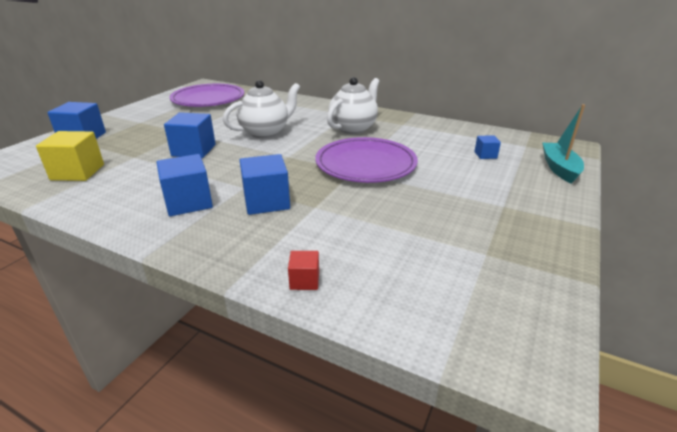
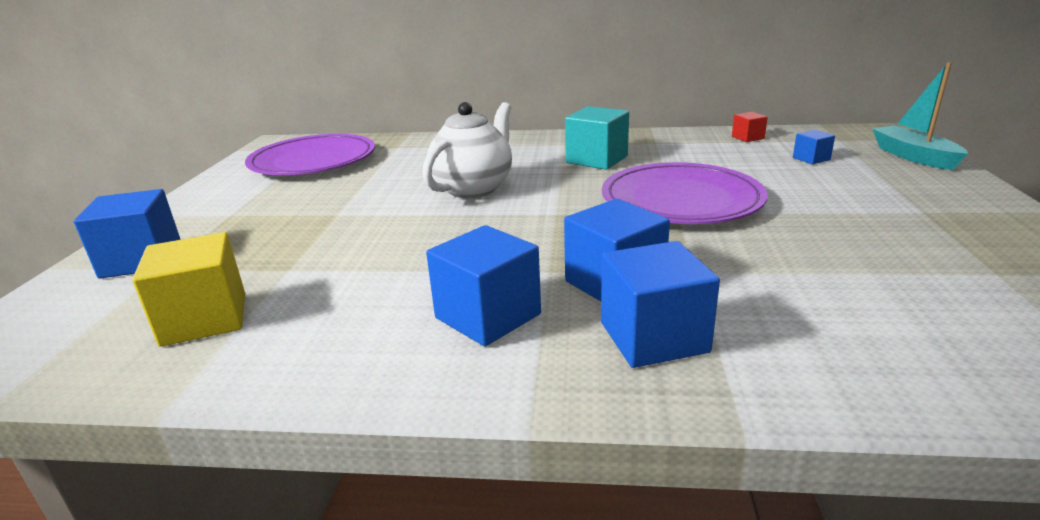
camera: 20 degrees left, 5 degrees down
(194, 150) = (388, 237): blue cube -> blue cube (653, 337)
(304, 280) = (838, 380): red cube -> red cube (747, 137)
(353, 128) = (597, 159): white teapot -> turquoise cube

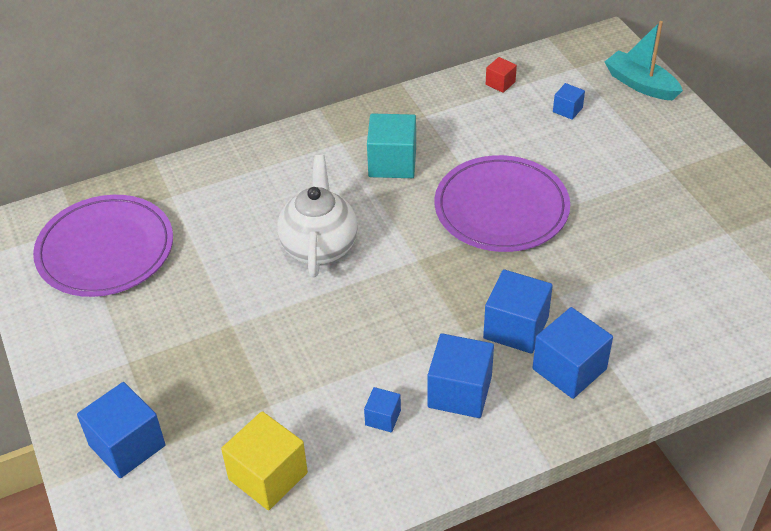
camera: 30 degrees left, 20 degrees up
(377, 311) = (383, 418): none -> blue cube

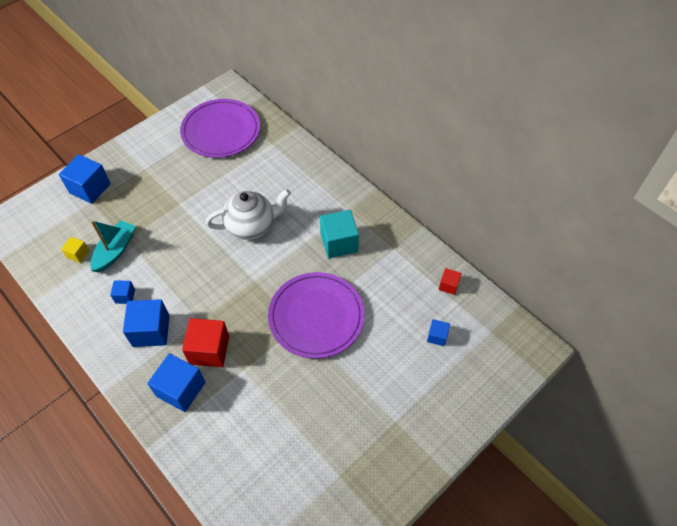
camera: 70 degrees right, 10 degrees up
(268, 476) = (78, 254): yellow cube -> yellow cube, size x0.52
(516, 328) = (209, 350): blue cube -> red cube
(640, 84) = (491, 383): turquoise boat -> turquoise boat (115, 251)

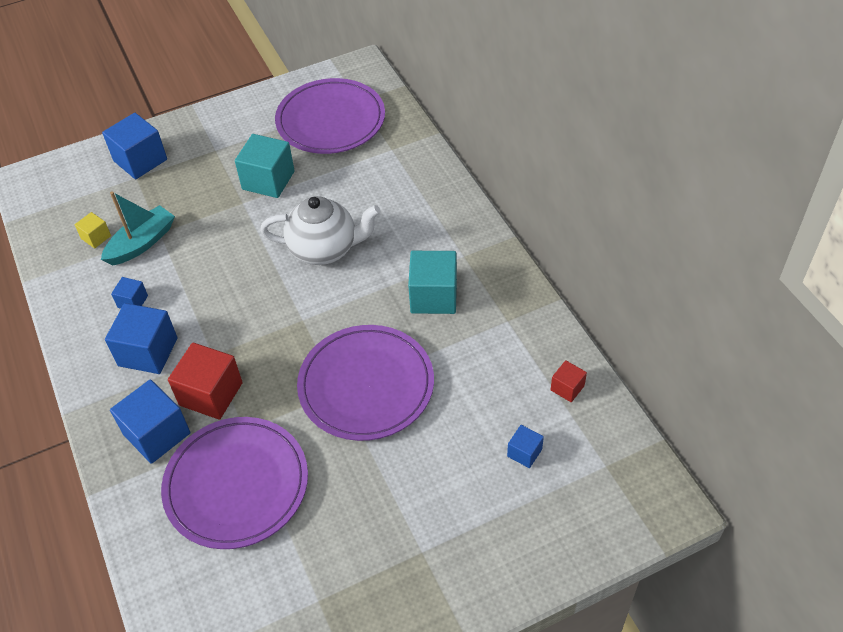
camera: 20 degrees right, 5 degrees down
(192, 184) = (268, 180): none -> turquoise cube
(252, 410) = (236, 485): none -> purple plate

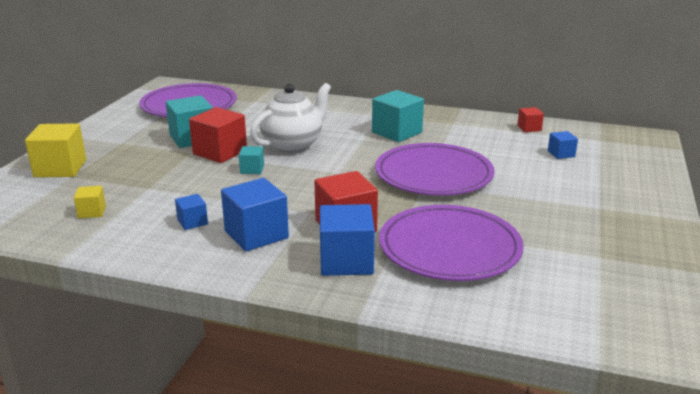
camera: 50 degrees left, 25 degrees down
(140, 160) = (60, 168): blue cube -> yellow cube
(142, 243) = (143, 197): turquoise boat -> none
(250, 263) = (252, 169): none -> turquoise cube
(261, 218) = (220, 152): none -> red cube

